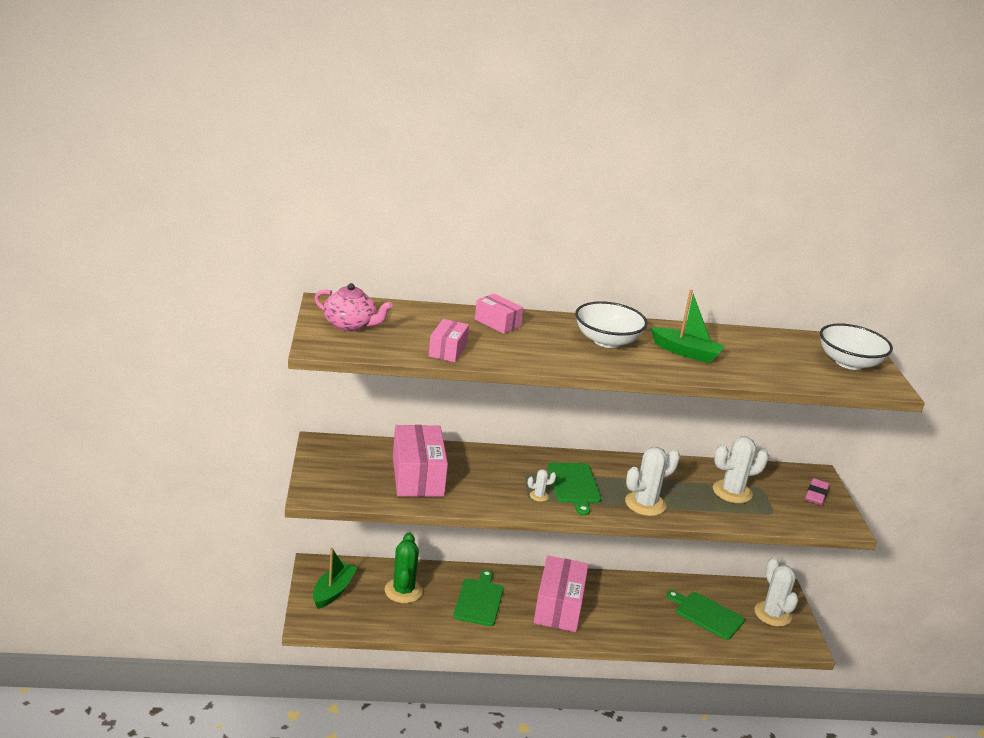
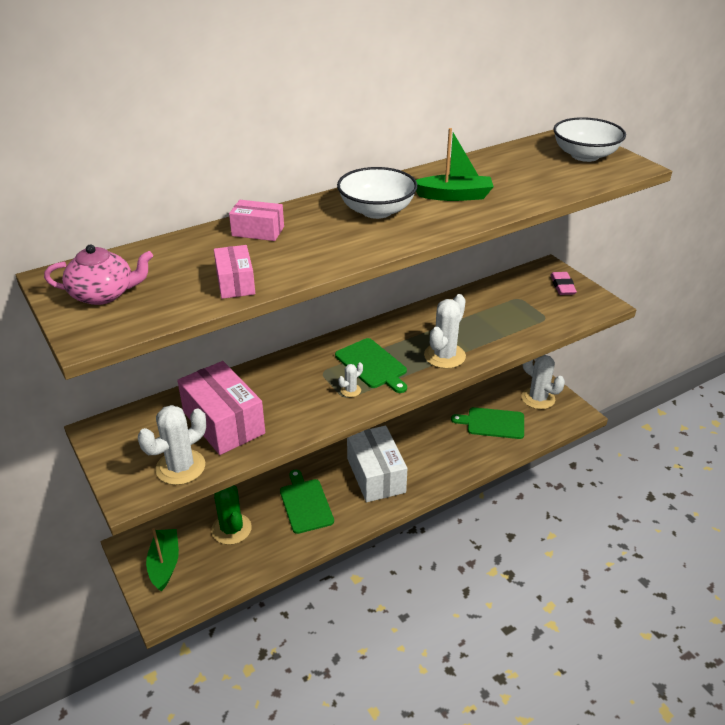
camera: 25 degrees left, 10 degrees up
(559, 607) = (376, 475): pink box -> white box
(732, 492) = (501, 312): white cactus -> white cactus (180, 467)

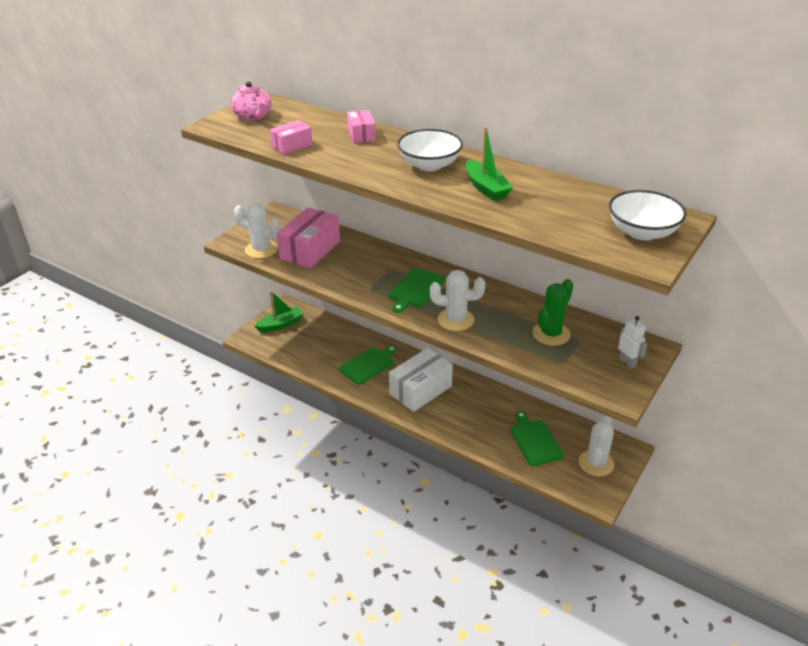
camera: 65 degrees right, 0 degrees up
(231, 529) = (324, 340): green cactus -> green cactus (551, 334)
(351, 390) = (379, 288): white cactus -> none
(562, 286) = (627, 362): pink eraser -> white robot

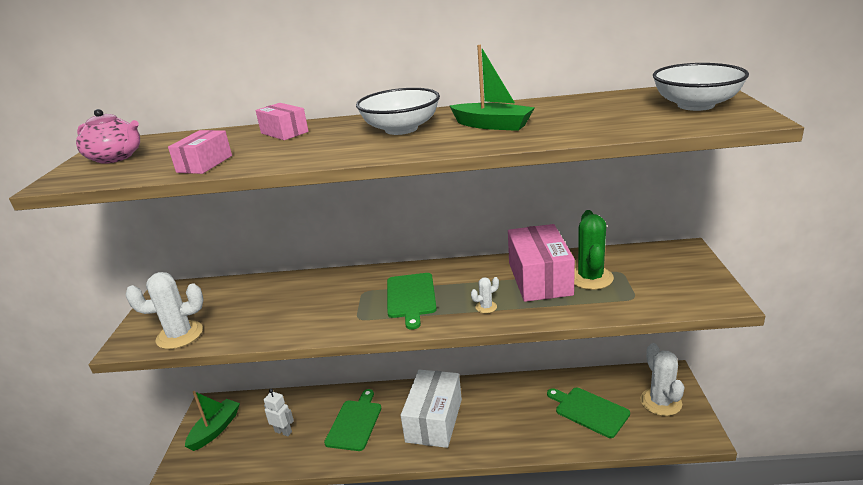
camera: 30 degrees left, 10 degrees down
(310, 250) = (247, 310): pink box -> pink box (540, 278)
(456, 320) = (486, 307): white cactus -> white cactus, size x0.47
(627, 362) = (685, 271): white robot -> white robot (283, 432)

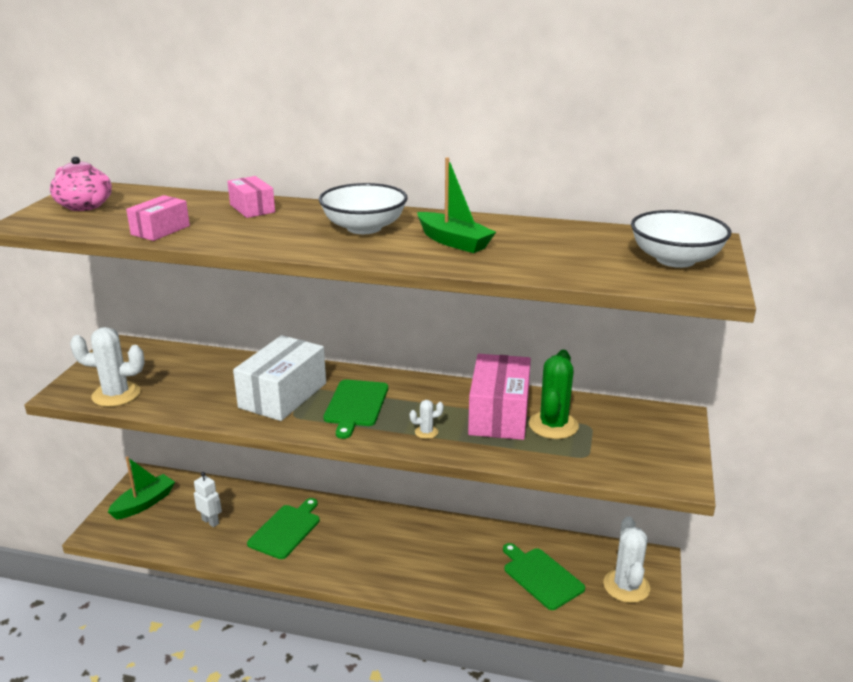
camera: 10 degrees right, 0 degrees up
(434, 420) = (369, 547): white box -> white box (283, 395)

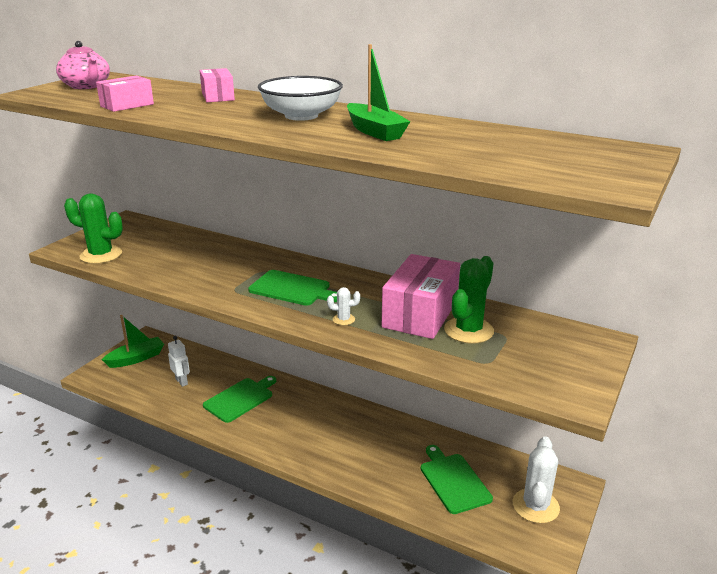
camera: 15 degrees right, 0 degrees up
(116, 394) = (101, 255): white cactus -> green cactus
(283, 395) = (234, 273): white box -> none
(356, 405) = (292, 289): green cutting board -> green cutting board turned 90 degrees counterclockwise
(675, 260) = (591, 162): white bowl -> none

